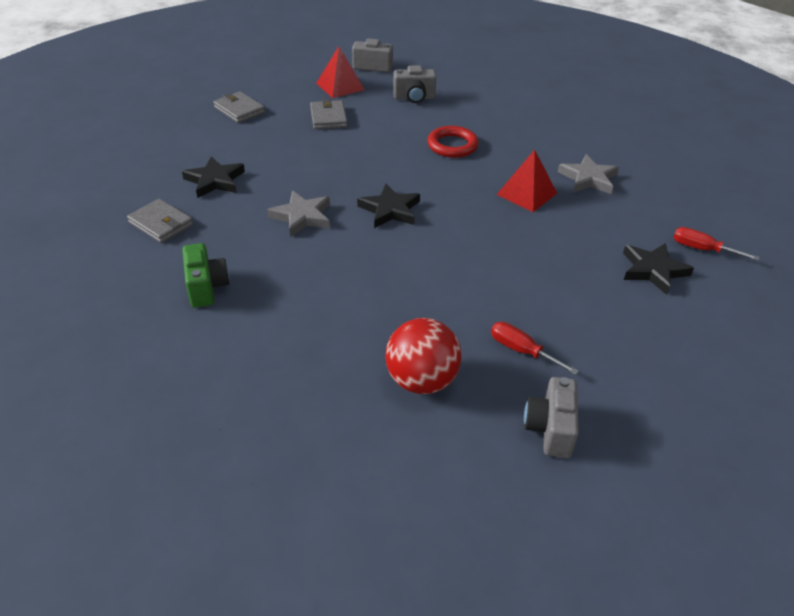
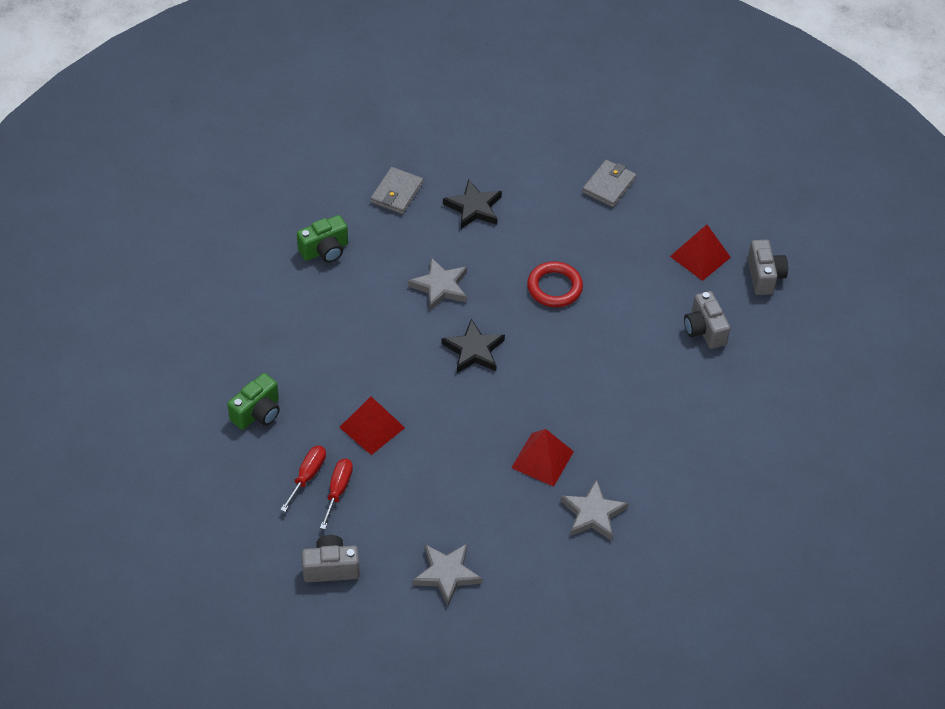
camera: 75 degrees right, 10 degrees up
(328, 118) = (625, 263): grey wallet -> none
(421, 380) = (257, 413): red ball -> green camera
(452, 145) = (612, 382): red ring -> red ring (554, 287)
(466, 291) = (372, 427): none -> red pyramid
(550, 429) = (227, 502): grey camera -> grey camera (331, 568)
(653, 270) = (446, 574): black star -> grey star
(702, 249) = (495, 619): red screwdriver -> red screwdriver (338, 490)

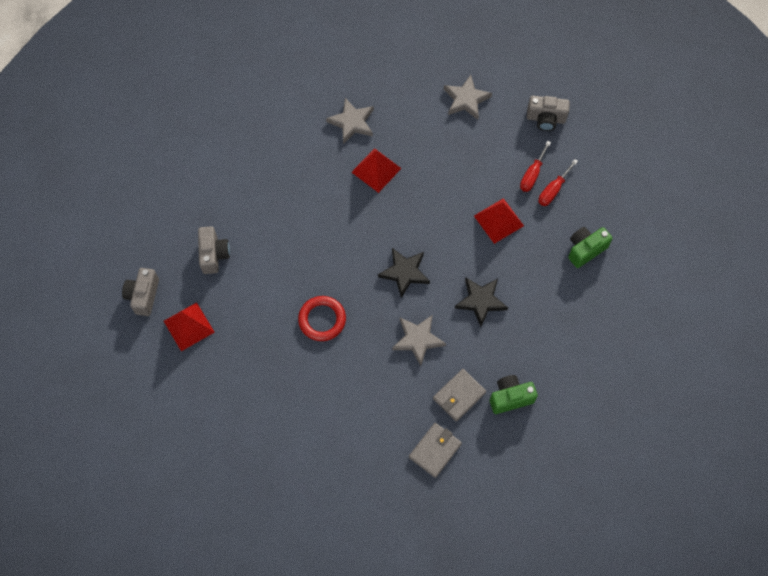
camera: 165 degrees left, 15 degrees up
(474, 208) = (369, 419): black star -> black star (481, 301)
(609, 186) = (240, 420): grey wallet -> grey wallet (459, 396)

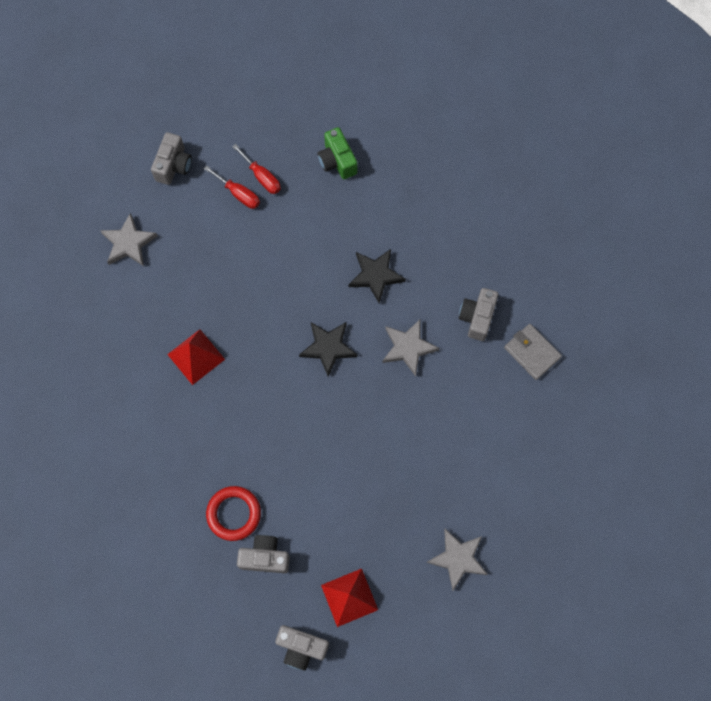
camera: 80 degrees left, 5 degrees up
(322, 320) = (367, 445): red ring -> red ring (234, 514)
(352, 122) = (127, 373): grey star -> grey star (458, 559)
(459, 396) = (477, 317): grey wallet -> grey camera
(498, 220) = (286, 239): red pyramid -> none
(510, 398) = (486, 268): green camera -> none

